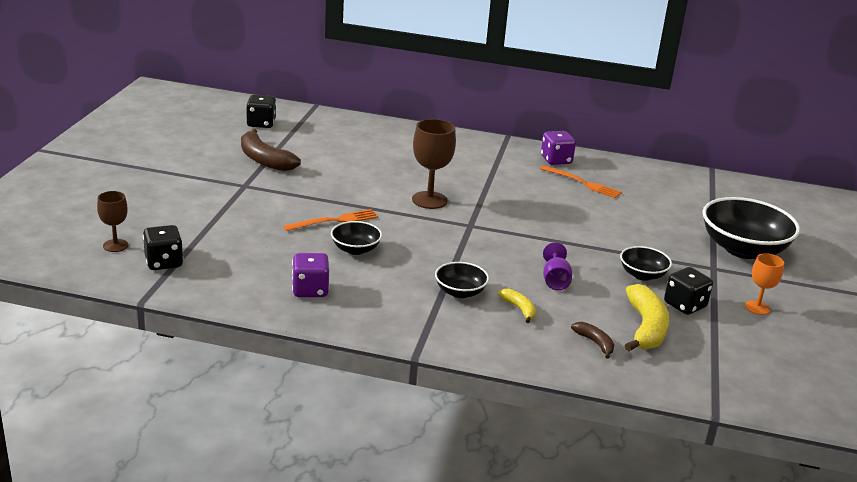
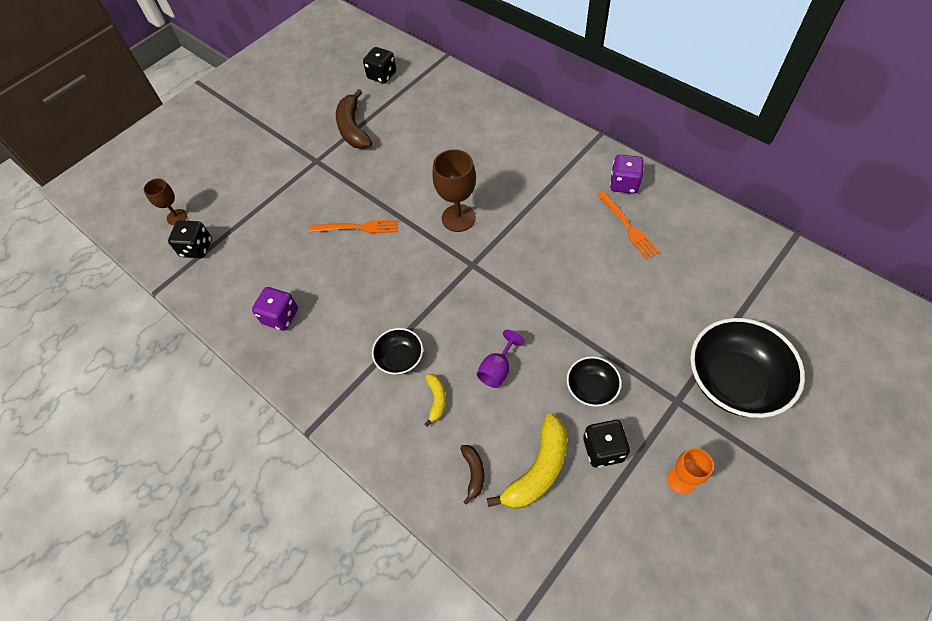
camera: 35 degrees right, 30 degrees up
(355, 249) = (350, 272): black bowl -> none

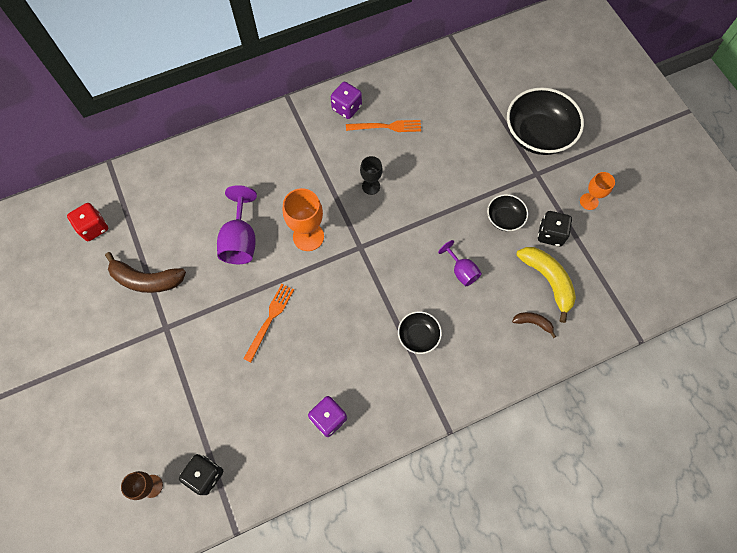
camera: 70 degrees left, 10 degrees up
(382, 75) = (94, 228): black dice -> red dice
(425, 171) = (240, 240): none -> purple goblet
(436, 400) = (466, 324): yellow banana -> none
(458, 218) = (308, 236): brown goblet -> orange goblet
(547, 244) = (371, 186): none -> black goblet

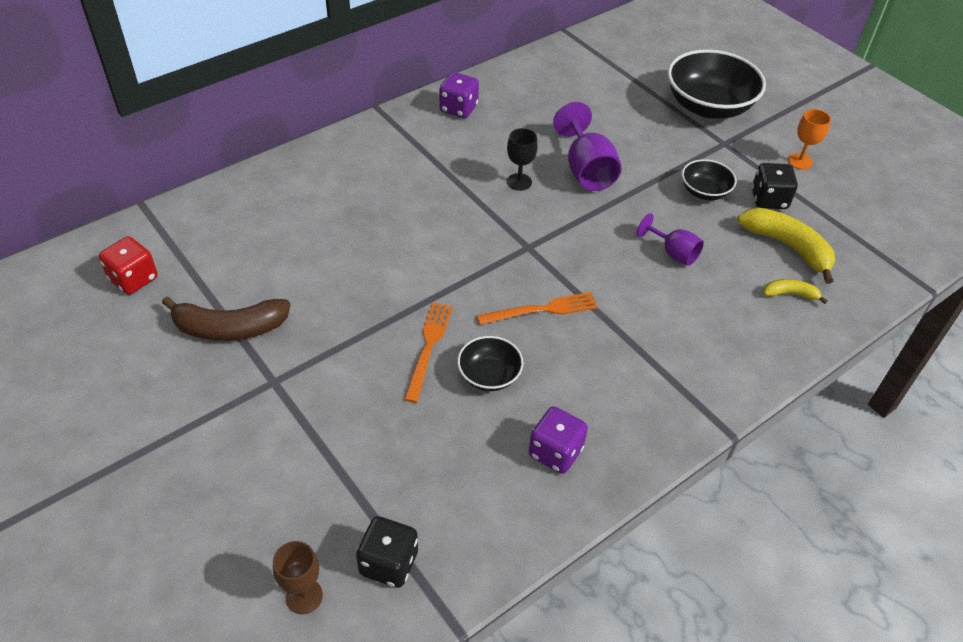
camera: 15 degrees left, 20 degrees down
(240, 240) = (358, 263): purple goblet -> purple goblet (586, 170)
(308, 236) = (453, 245): orange goblet -> none
(386, 127) = (517, 121): orange fork -> orange fork (541, 310)
(418, 336) = (645, 332): black bowl -> black bowl (489, 375)
(533, 323) = (790, 294): brown banana -> yellow banana

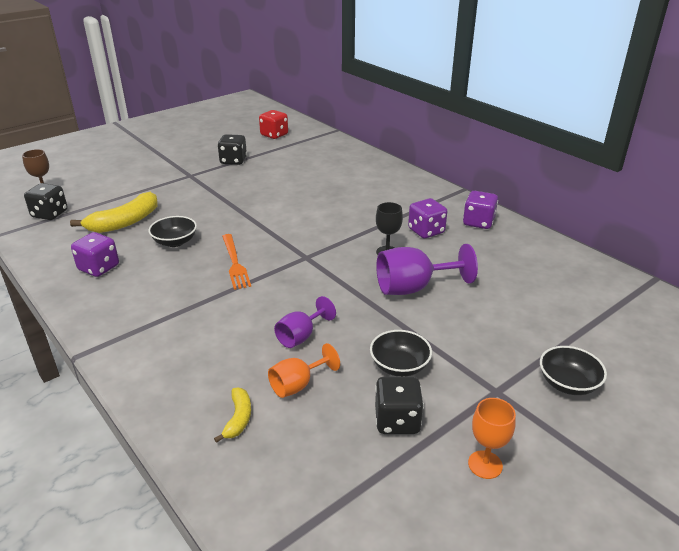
camera: 90 degrees right, 15 degrees down
(230, 328) = (233, 161): brown banana -> black dice
(428, 347) = (206, 219): orange fork -> none
(475, 148) = (426, 231): none -> purple dice
(708, 106) = (568, 383): black bowl -> black bowl, size x0.51
(741, 256) = (297, 385): none -> orange goblet
(787, 247) = (314, 427): yellow banana -> yellow banana (125, 222)

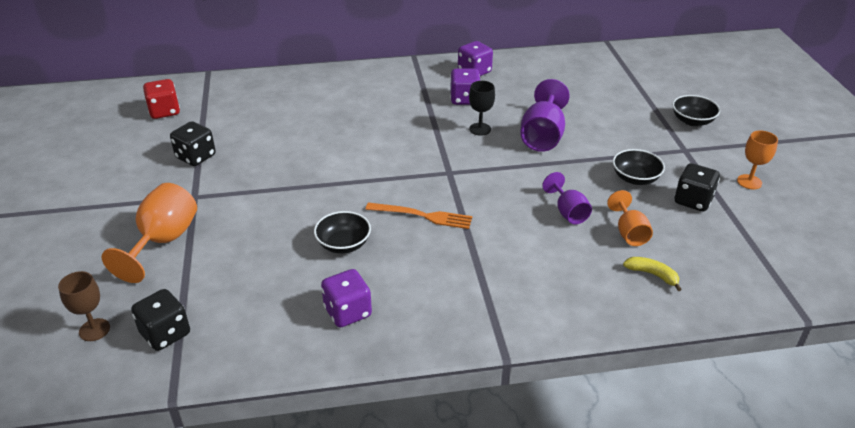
camera: 60 degrees left, 5 degrees up
(125, 222) = (259, 272): yellow banana -> none
(137, 182) = (163, 241): none -> orange goblet

